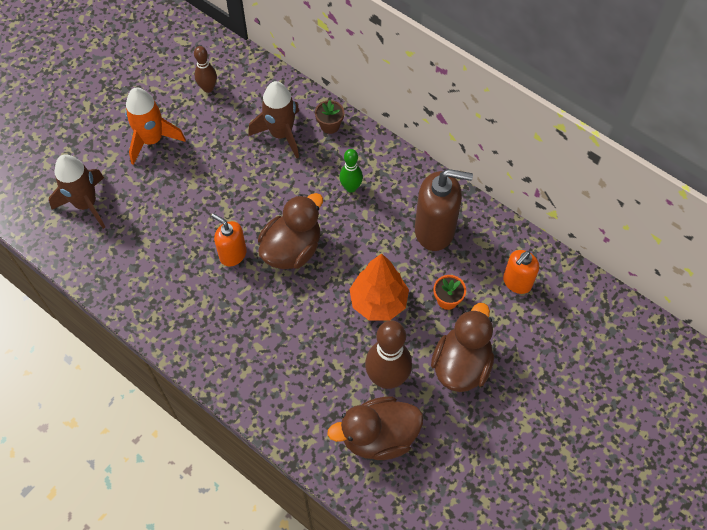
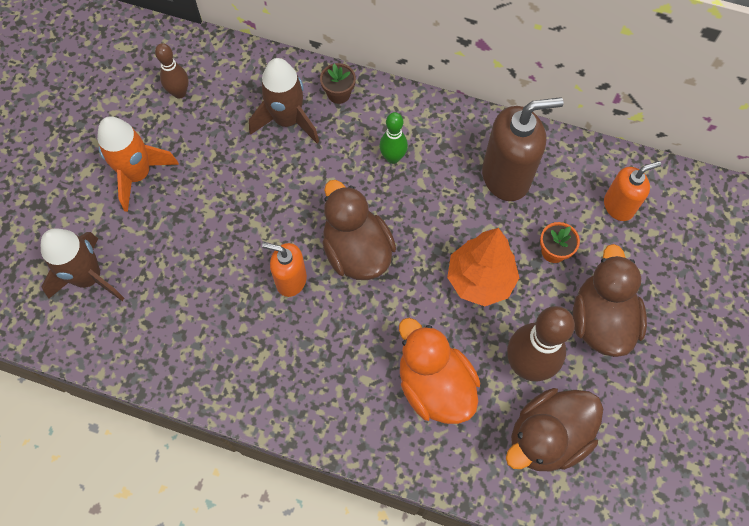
camera: 20 degrees left, 5 degrees up
(292, 249) = (357, 251): brown duck -> brown duck turned 45 degrees counterclockwise
(308, 368) = (434, 385): none -> orange duck
(517, 282) = (618, 206): orange soap dispenser -> orange soap dispenser turned 135 degrees counterclockwise

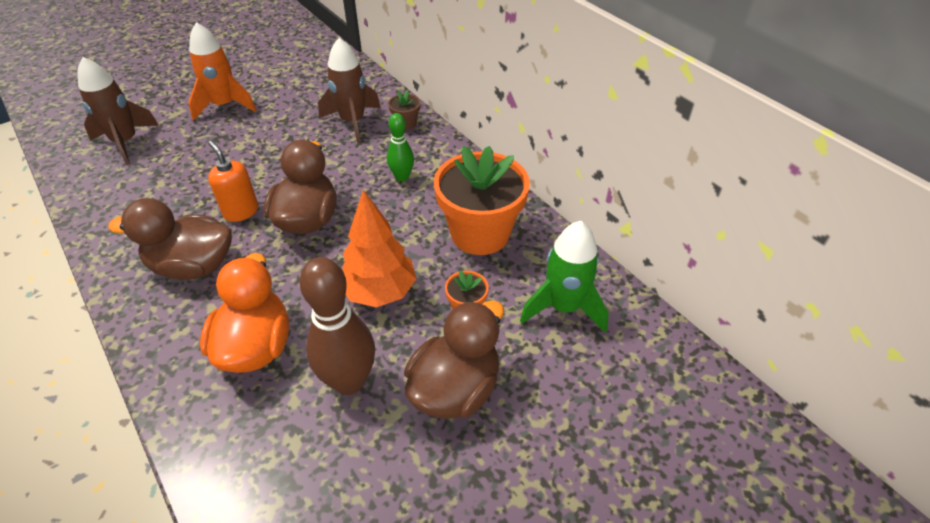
camera: 35 degrees right, 20 degrees down
(179, 93) = (302, 78): brown bowling pin -> none
(506, 176) = (480, 233): brown soap dispenser -> orange flower pot
(547, 437) = (301, 455): brown duck -> brown duck (193, 266)
(618, 206) = (563, 307): orange soap dispenser -> green rocket

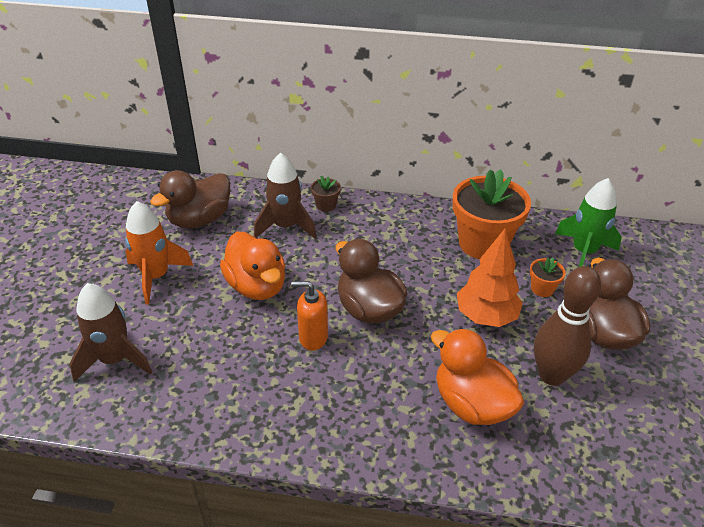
camera: 45 degrees left, 5 degrees down
(193, 266) = (345, 396): brown duck -> brown duck (199, 219)
(267, 151) = (257, 286): none -> orange duck
(402, 177) = (383, 241): green bowling pin -> none

